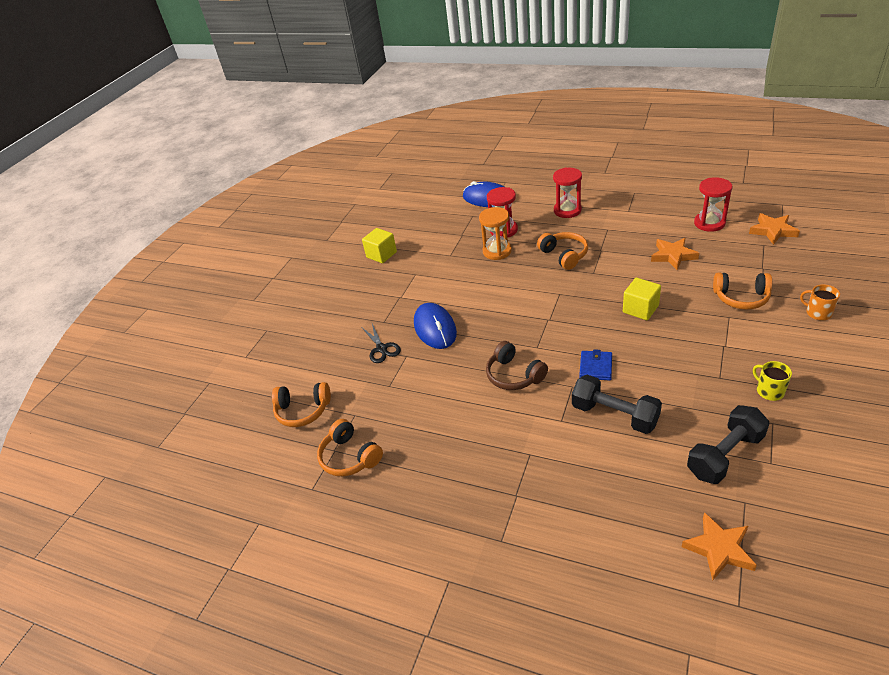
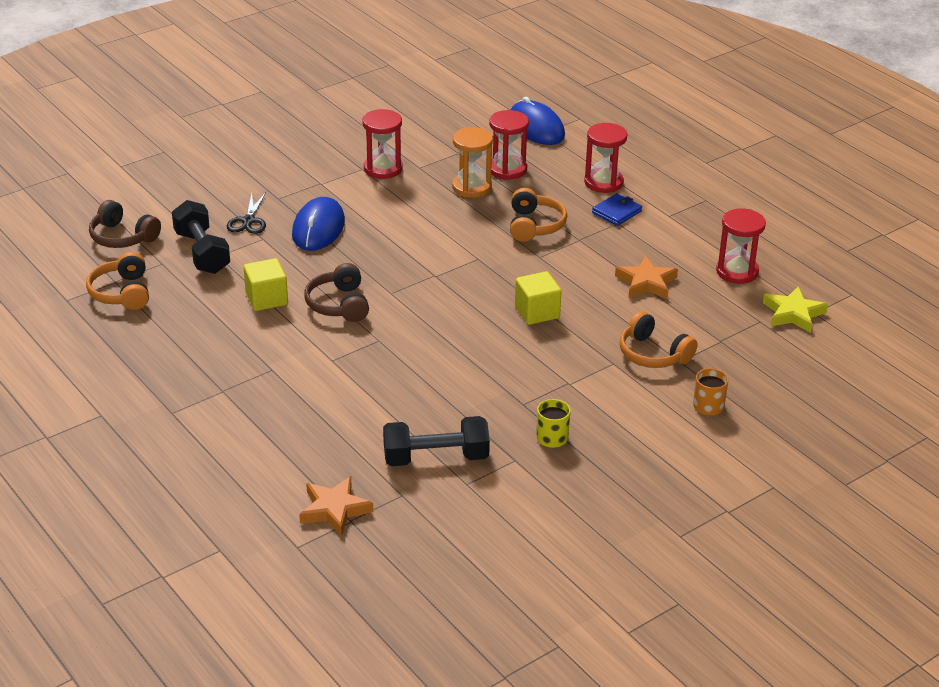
camera: 25 degrees right, 5 degrees down
(303, 410) = (122, 237): orange headphones -> brown headphones
(381, 255) = (352, 133): yellow cube -> yellow cube (266, 299)
(428, 267) = (383, 169): none -> red hourglass
(595, 367) = (421, 337): blue wallet -> blue wallet (616, 212)
(614, 415) = (384, 380): black dumbbell -> black dumbbell (202, 252)
(773, 231) = (793, 313): orange star -> yellow star

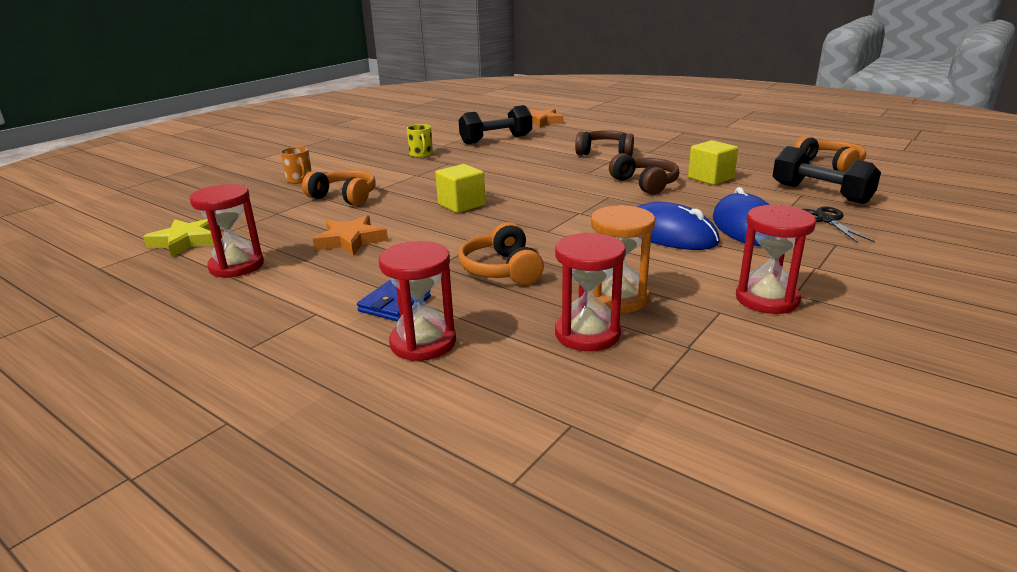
camera: 165 degrees right, 10 degrees down
(122, 237) = (912, 191): brown headphones -> brown headphones (605, 153)
(536, 127) = (593, 432): blue mouse -> blue mouse (669, 234)

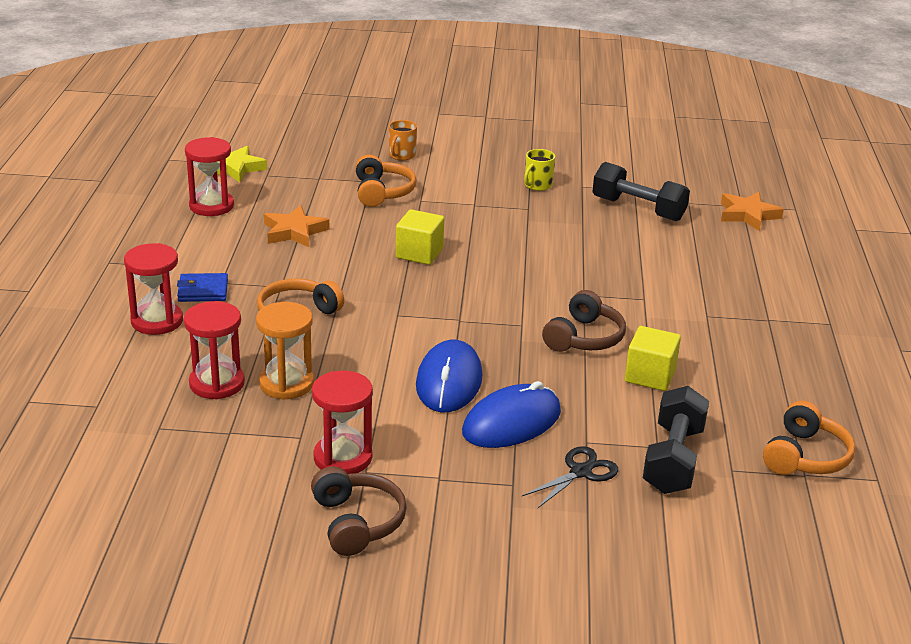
camera: 55 degrees right, 5 degrees up
(605, 153) = (669, 288): brown headphones -> brown headphones (357, 522)

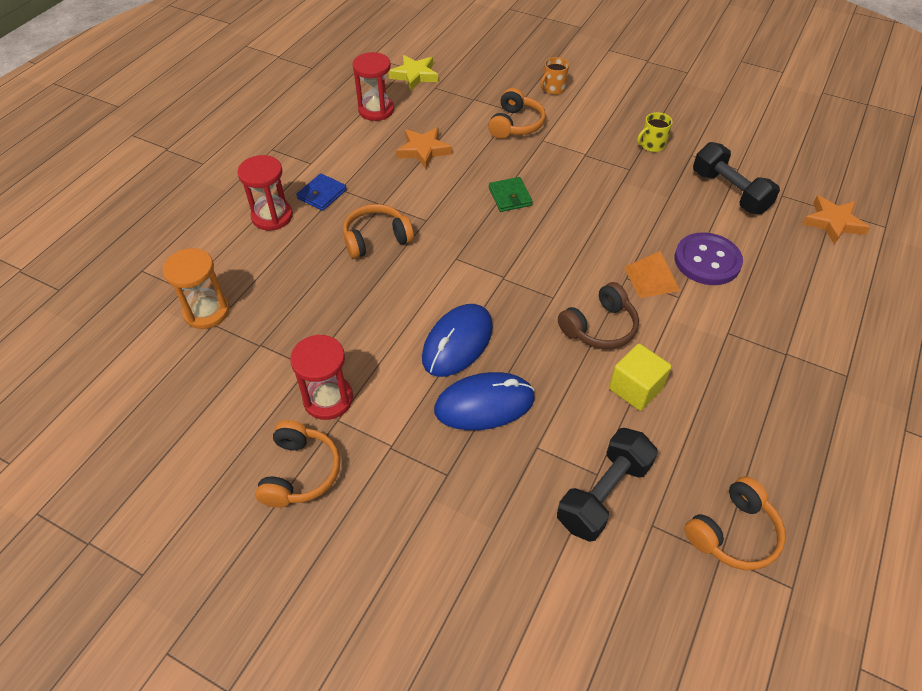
camera: 25 degrees right, 20 degrees up
(203, 291) = (322, 194): blue wallet -> blue wallet turned 75 degrees counterclockwise
(217, 383) = (279, 292): red hourglass -> none
(286, 384) = (329, 307): orange hourglass -> orange hourglass (206, 311)
(357, 522) = (300, 472): brown headphones -> orange headphones
(419, 253) = (510, 197): yellow cube -> green wallet
(580, 472) = (512, 480): black scissors -> none
(609, 290) = (652, 278): none -> orange pyramid
(652, 266) = (707, 261): none -> purple button

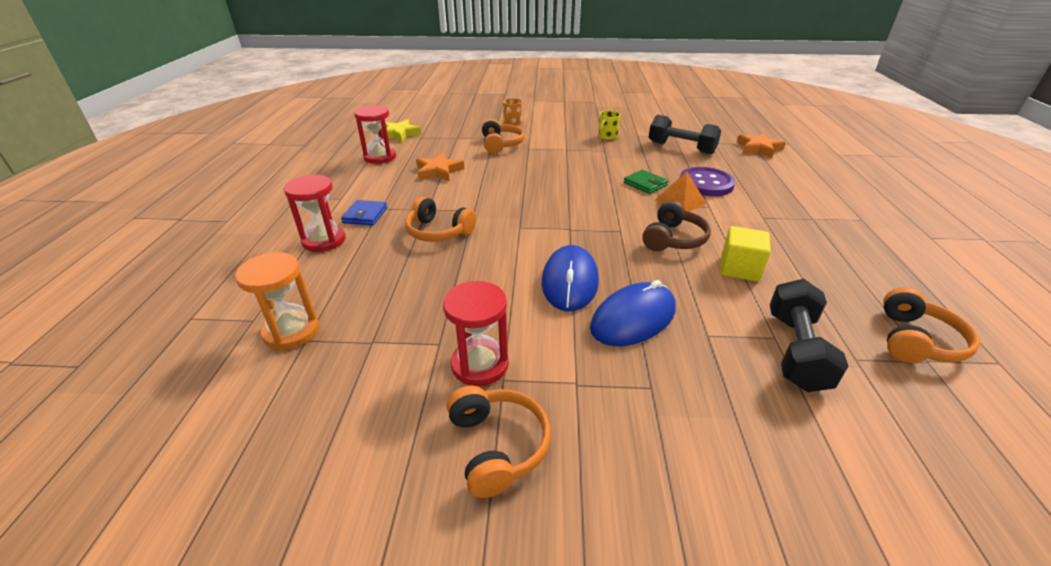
camera: 25 degrees left, 15 degrees down
(376, 239) = (438, 232): orange headphones -> orange headphones turned 105 degrees counterclockwise
(510, 197) = (531, 182): green wallet -> green wallet (645, 184)

